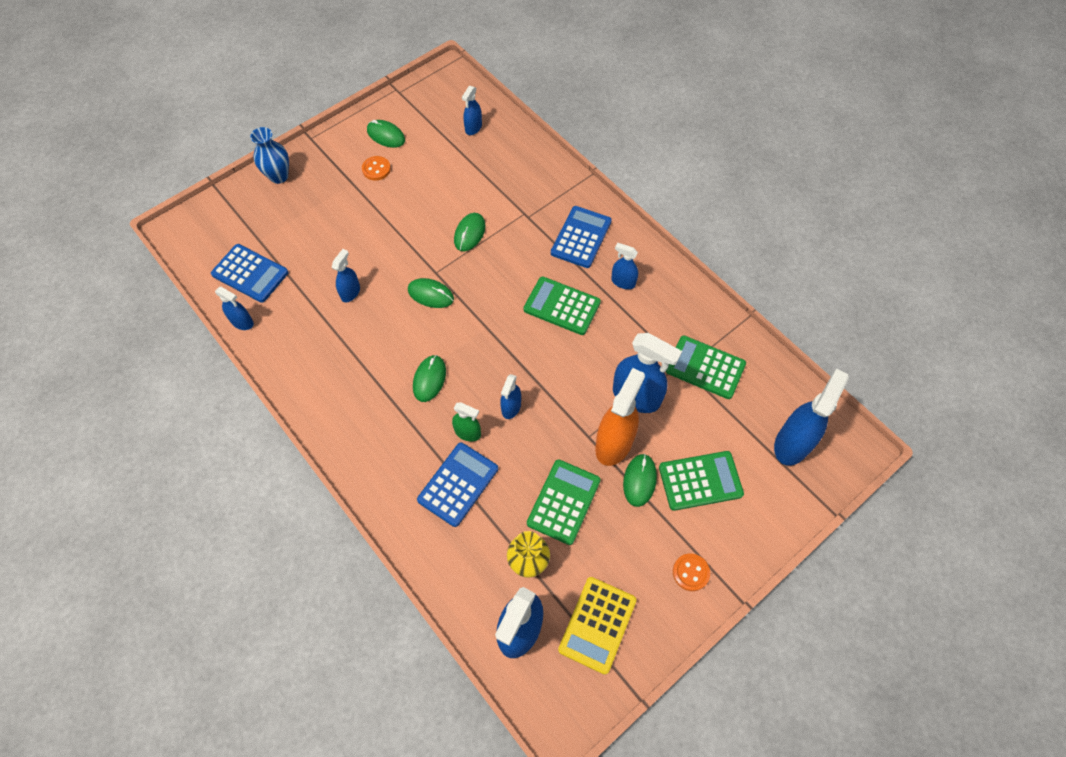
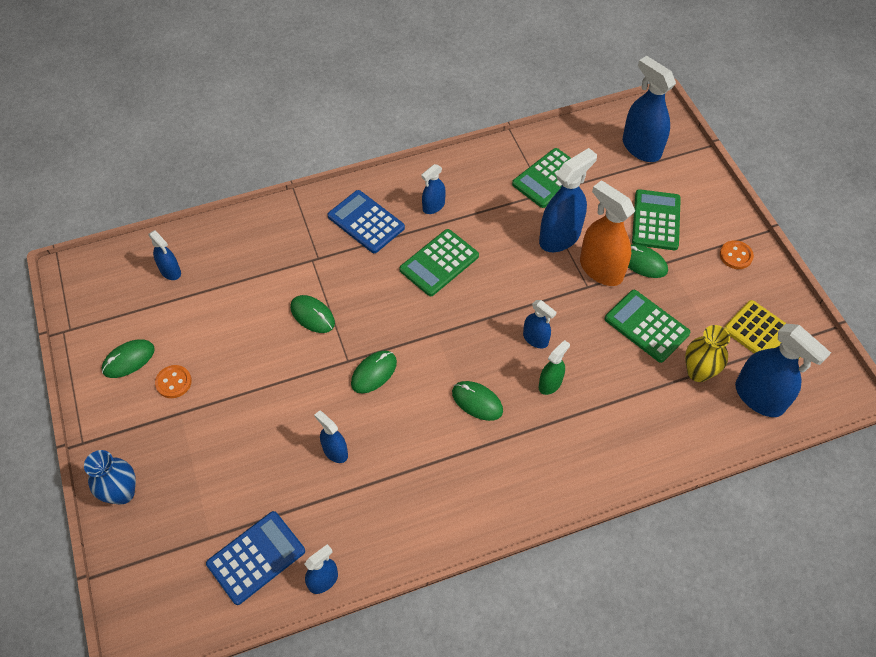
camera: 70 degrees left, 5 degrees down
(458, 484) = (603, 408): blue calculator -> none

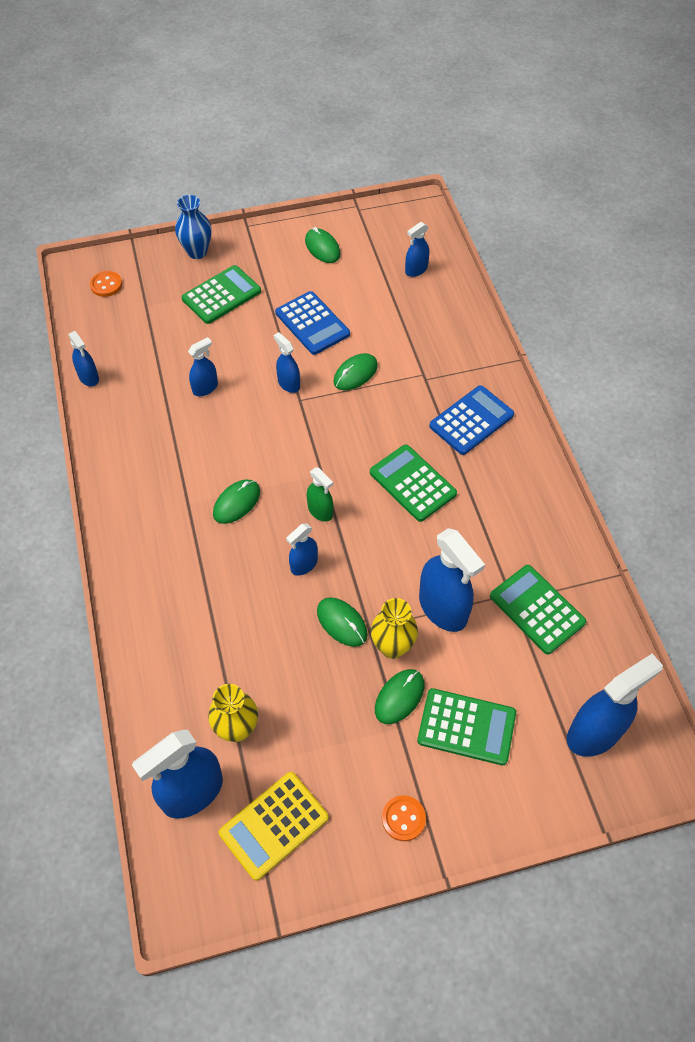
camera: 95 degrees right, 0 degrees up
(173, 382) = (295, 277): orange button -> orange button (106, 285)
(256, 557) = (120, 334): blue calculator -> blue calculator (312, 323)
(374, 373) = (283, 420): green mouse -> green mouse (342, 623)
(433, 206) = (493, 484): blue spray bottle -> blue spray bottle (289, 384)
(550, 384) = (246, 571): green spray bottle -> green spray bottle (320, 511)
(601, 269) = (392, 647): orange spray bottle -> yellow vase
(646, 326) = (307, 683): green calculator -> green calculator (221, 295)

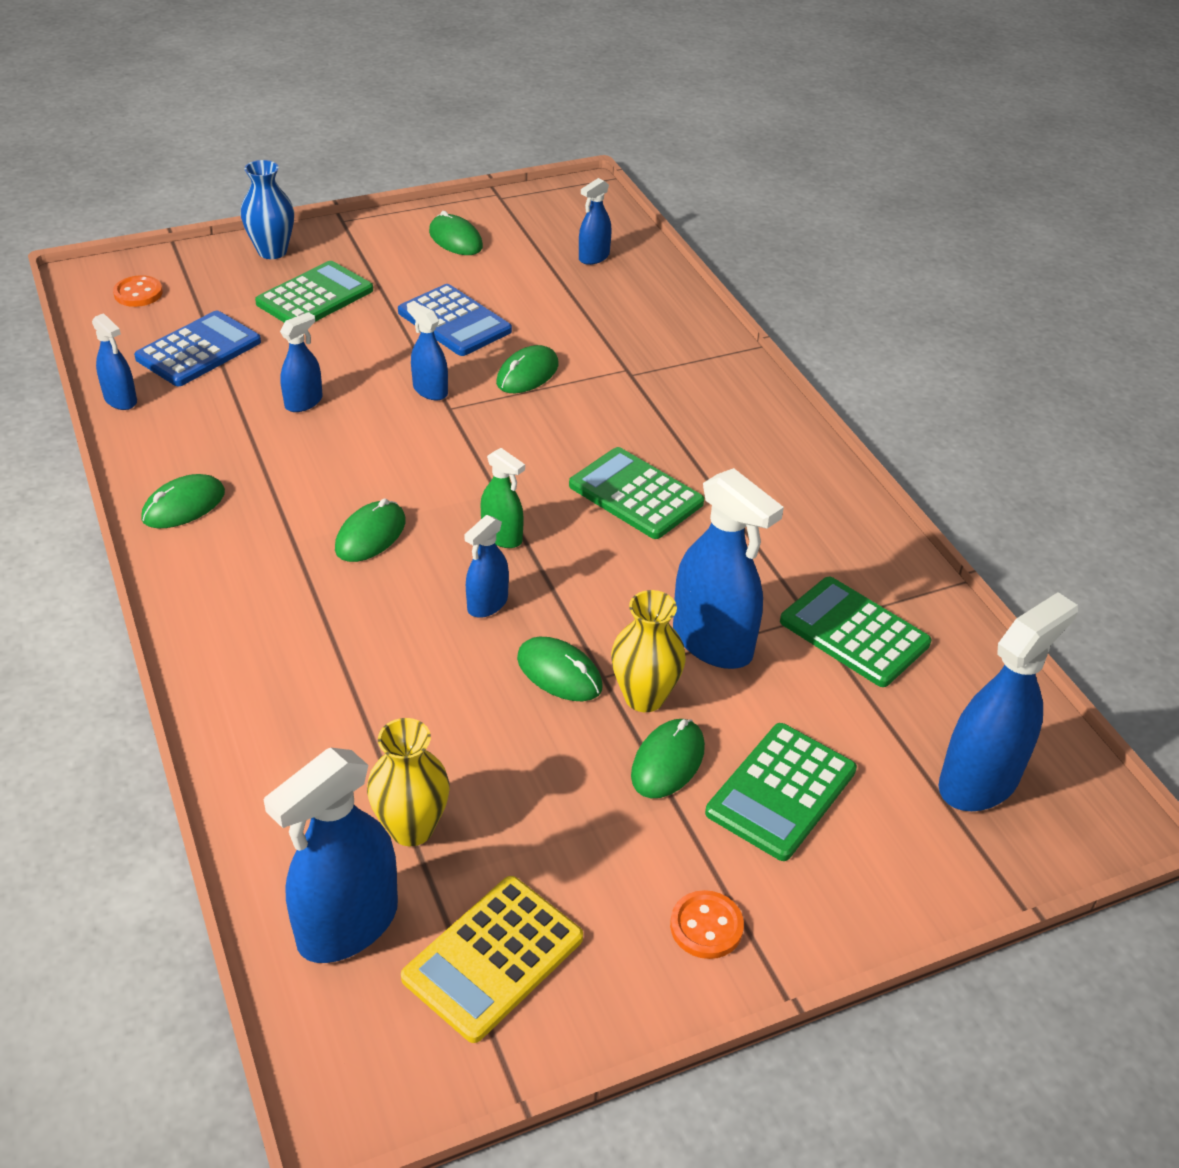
camera: 10 degrees left, 15 degrees down
(122, 469) = (184, 506): none -> green mouse
(466, 727) = (781, 791): green calculator -> green calculator turned 120 degrees clockwise
(471, 420) = (707, 417): blue calculator -> blue calculator (199, 350)

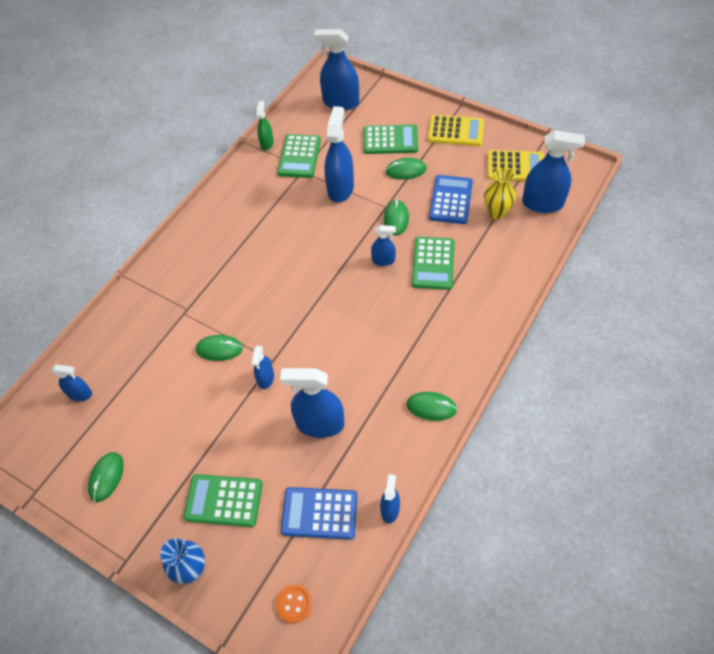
camera: 120 degrees left, 15 degrees up
(303, 402) = (320, 424): blue spray bottle -> blue spray bottle, size x1.85
(370, 535) = (383, 324): green mouse -> none
(454, 322) = (196, 413): blue calculator -> blue calculator (451, 200)
(502, 536) = (342, 281): green spray bottle -> green spray bottle (267, 143)
(636, 494) = (276, 256): green calculator -> green calculator (433, 263)
(644, 697) = (384, 191): yellow vase -> none
(706, 926) = (456, 131): orange button -> yellow calculator

